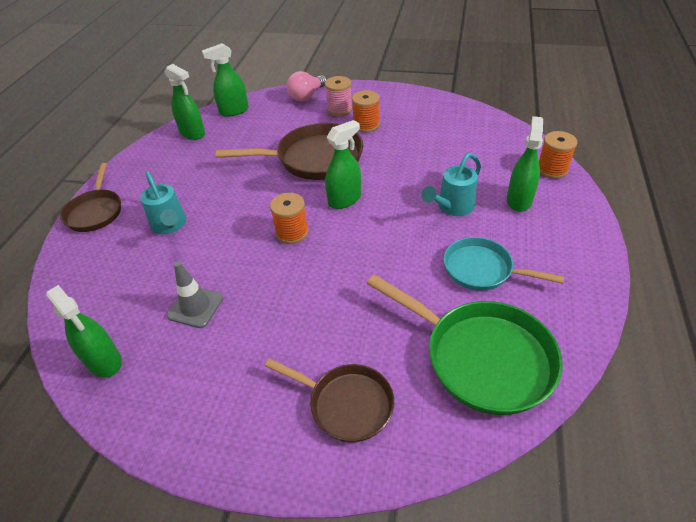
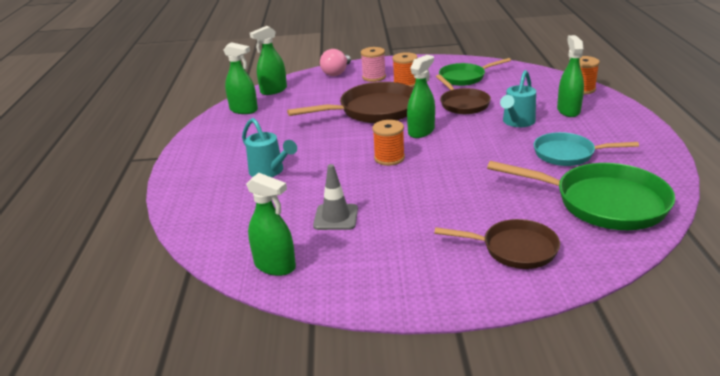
camera: 15 degrees left, 15 degrees down
(95, 212) = (186, 174): brown pan -> brown pan (462, 104)
(432, 127) = (465, 77): none -> green pan

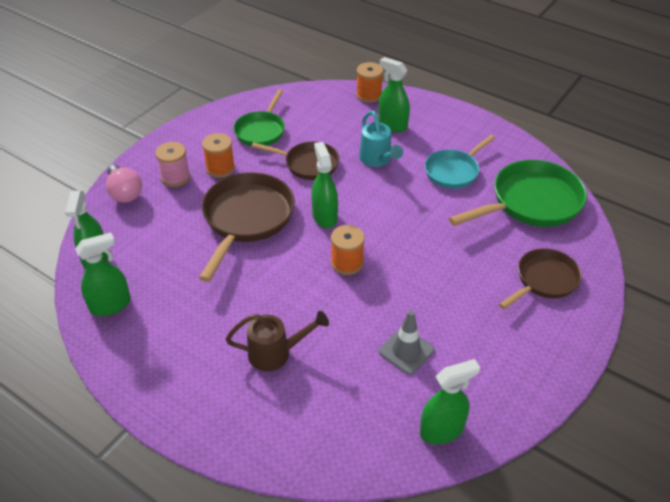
camera: 55 degrees left, 15 degrees up
(269, 171) = (275, 353): turquoise watering can -> brown watering can

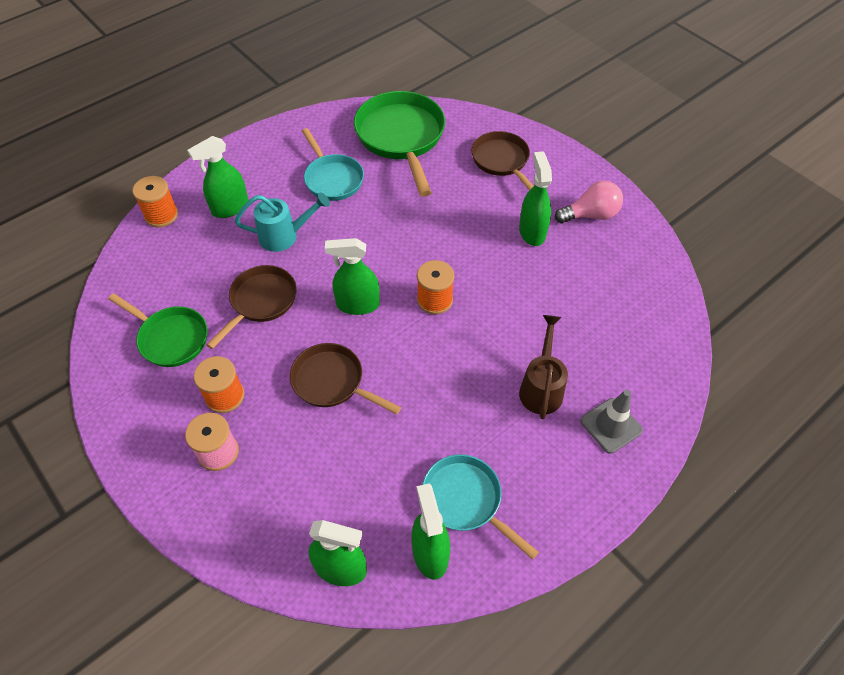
camera: 75 degrees left, 10 degrees up
(125, 193) = (222, 521): pink light bulb -> pink light bulb (590, 215)
(157, 319) = (466, 500): none -> turquoise pan
(246, 219) = (332, 382): brown pan -> brown pan, size x0.62
(406, 351) = (560, 280): grey traffic cone -> grey traffic cone (611, 425)
(442, 430) = (649, 278): green spray bottle -> green spray bottle (532, 232)

